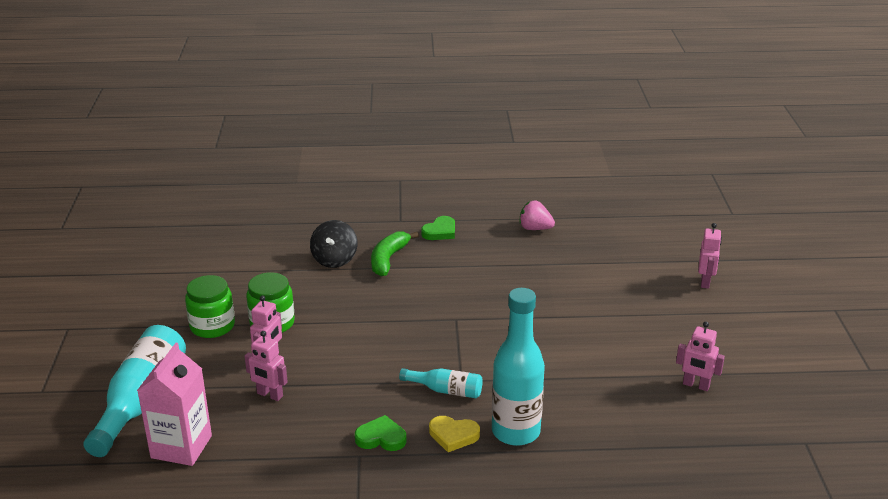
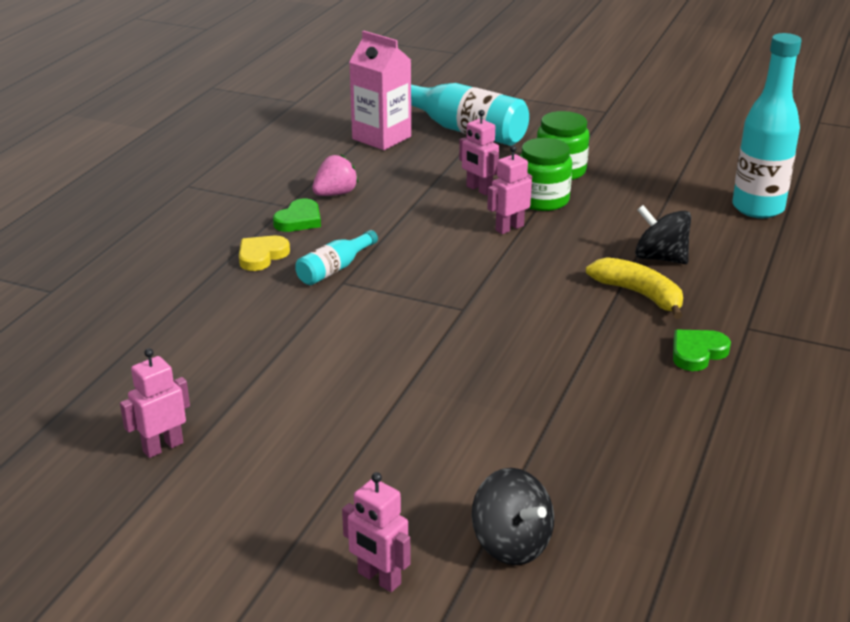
camera: 115 degrees right, 0 degrees up
(269, 395) = (417, 181): pink robot -> pink robot (509, 228)
(388, 259) = (639, 294): green banana -> yellow banana
(440, 231) = (697, 353): green heart -> green heart turned 75 degrees clockwise
(515, 432) = (228, 291): turquoise bottle -> turquoise bottle (758, 208)
(535, 228) = (664, 447): pink strawberry -> pink strawberry (335, 194)
(646, 254) = (511, 544): none -> black spinning top

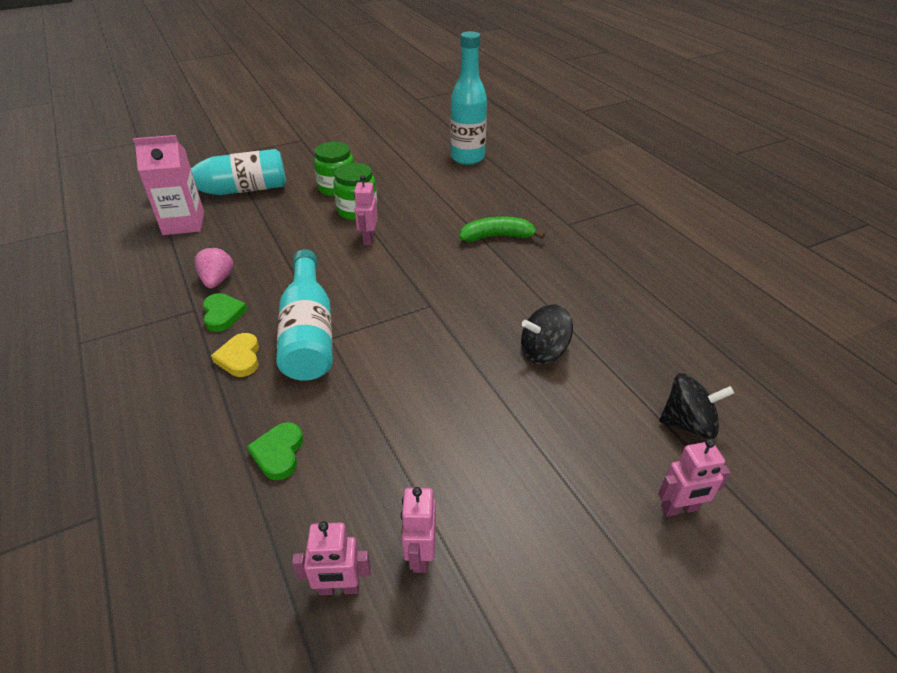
camera: 50 degrees left, 10 degrees up
(334, 269) = (308, 332): turquoise bottle -> turquoise bottle, size x1.95
(479, 189) = (309, 224): pink robot -> pink robot (339, 588)
(639, 294) = (497, 237): yellow banana -> green banana
(660, 258) = (472, 210): black spinning top -> black spinning top (543, 352)
(697, 353) = (573, 251): green heart -> green heart (278, 453)

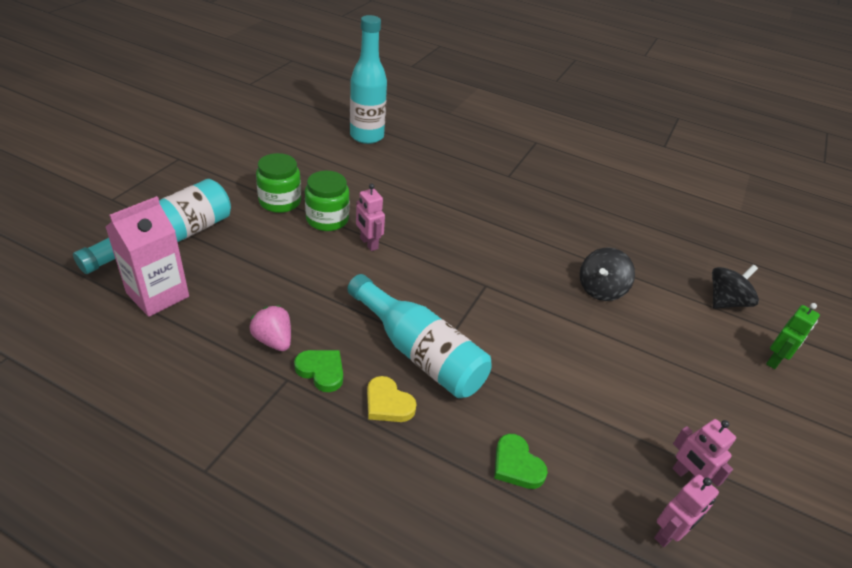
camera: 40 degrees left, 0 degrees up
(497, 237) = (470, 205): green banana -> none
(679, 508) = (775, 360): pink robot -> green robot

